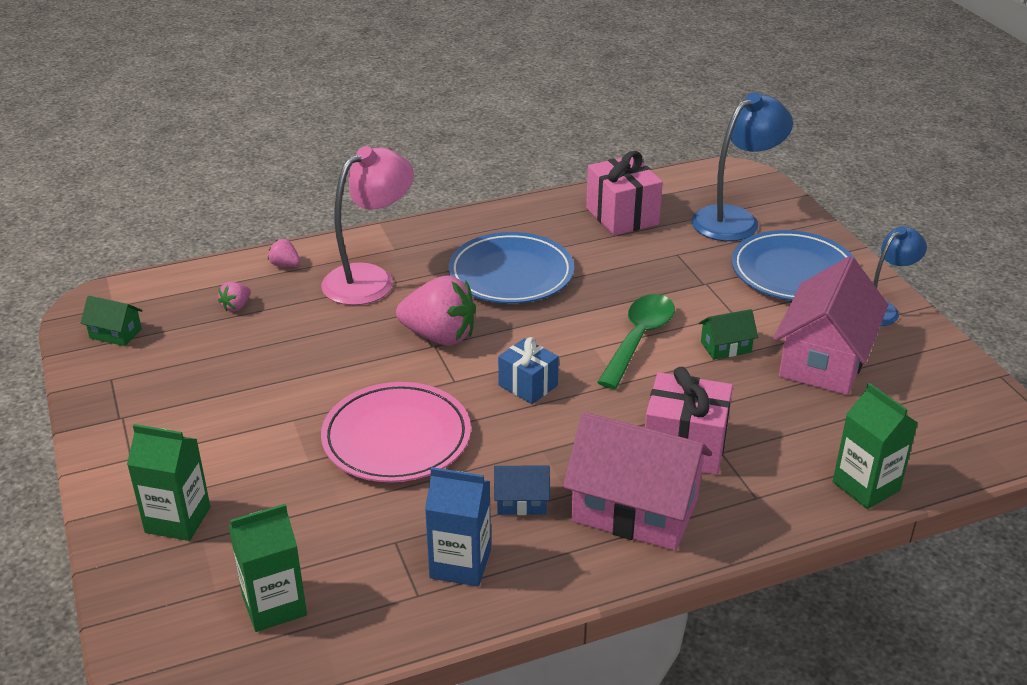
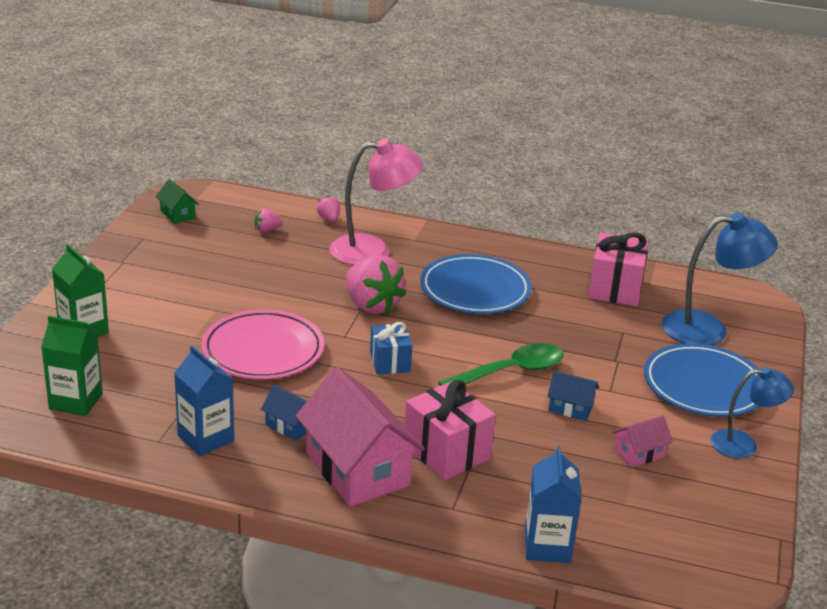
camera: 35 degrees right, 5 degrees down
(725, 347) = (570, 408): green house -> blue house
(824, 359) = (639, 453): pink house -> pink house, size x0.45
(866, 486) = (547, 546): green carton -> blue carton

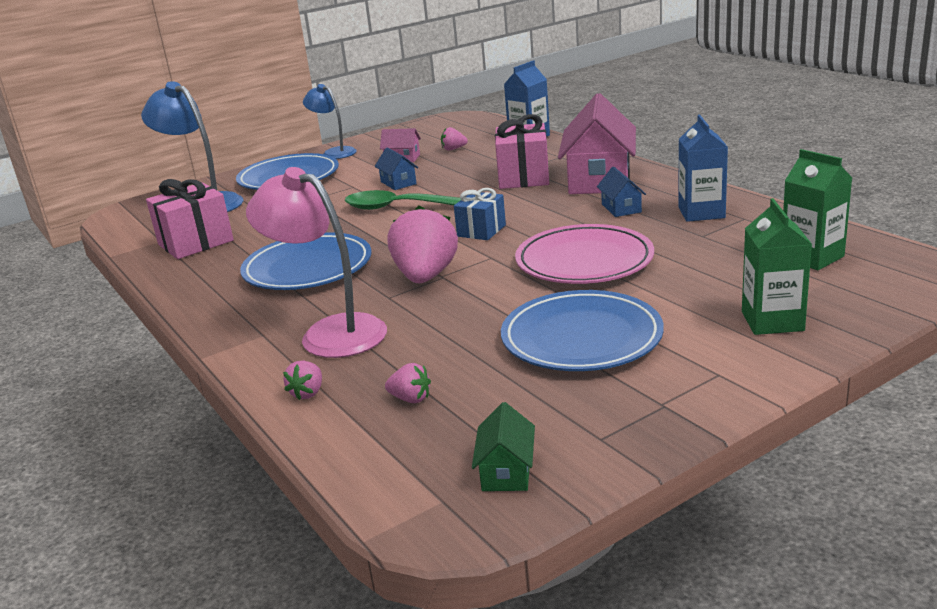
camera: 135 degrees left, 5 degrees down
(204, 287) = (581, 338): none -> blue plate
(608, 490) = (453, 149): none -> pink strawberry

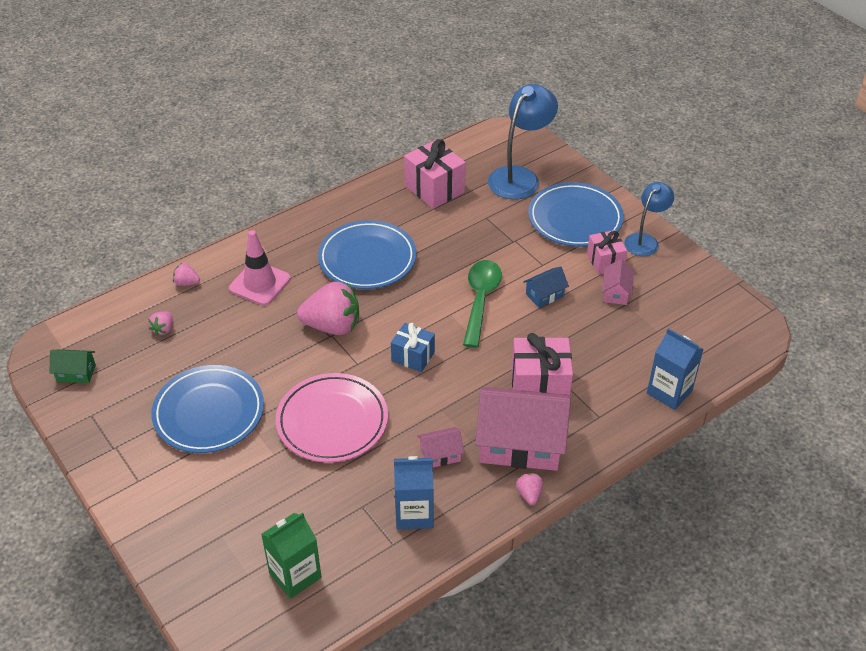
camera: 85 degrees right, 20 degrees up
(330, 333) = (260, 283): pink lamp -> pink traffic cone
(358, 164) = (605, 261): none -> pink gift
(453, 149) = (639, 330): pink strawberry -> pink strawberry (529, 494)
(621, 208) = (440, 455): blue house -> pink house
(772, 321) = (196, 524): green carton -> none

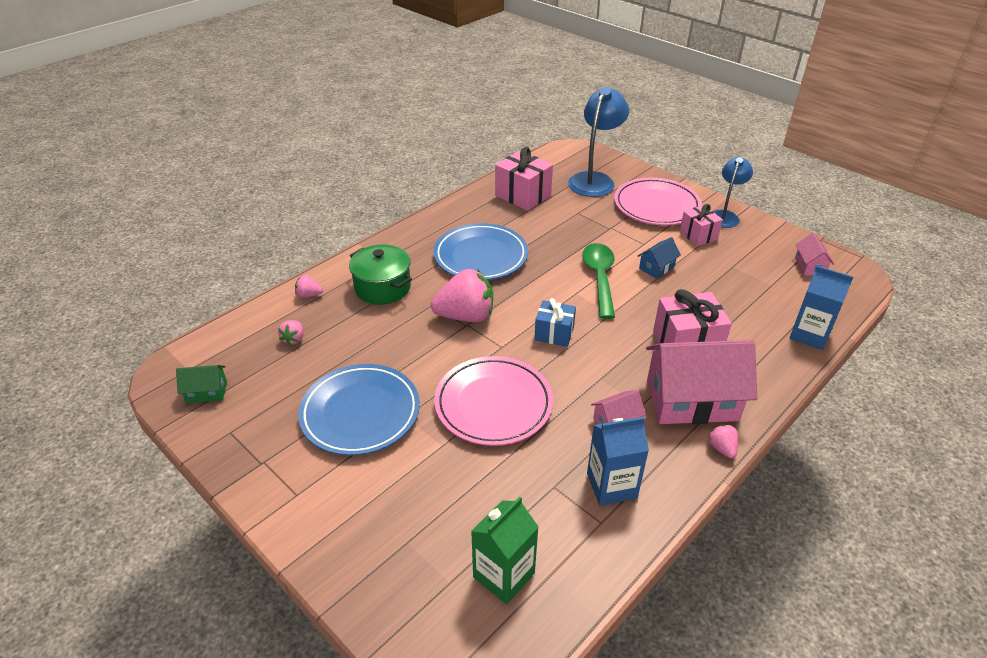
camera: 10 degrees left, 5 degrees down
(260, 283) = (382, 287): pink traffic cone -> green pot
(575, 219) = (656, 206): blue plate -> pink plate
(616, 292) = (719, 258): pink house -> pink house (809, 266)

